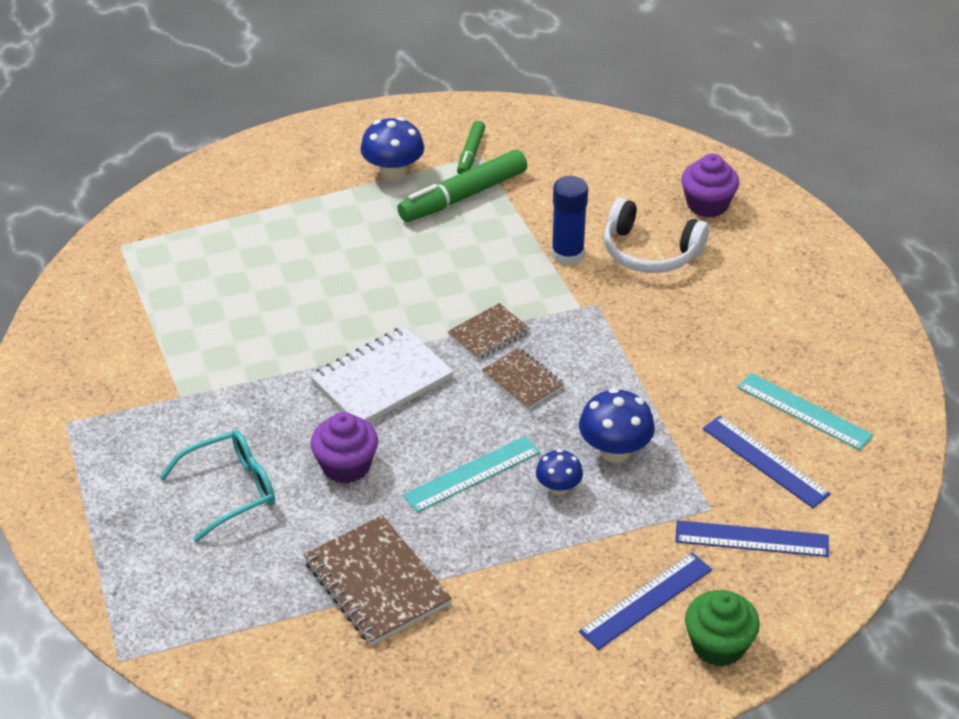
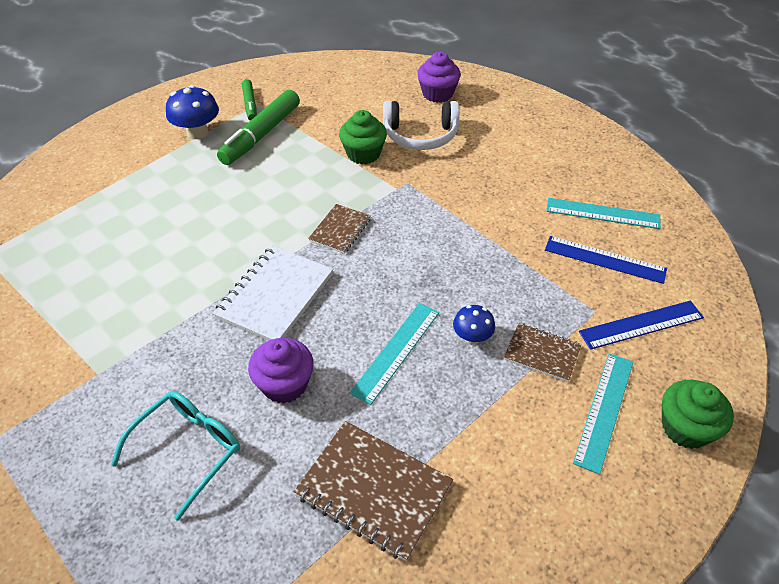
camera: 25 degrees left, 5 degrees up
(523, 380) = (389, 258): brown notebook -> brown notebook (542, 353)
(567, 254) = (363, 154): blue glue stick -> green cupcake
(614, 451) = (494, 290): blue mushroom -> none
(646, 600) = (604, 410): blue ruler -> turquoise ruler

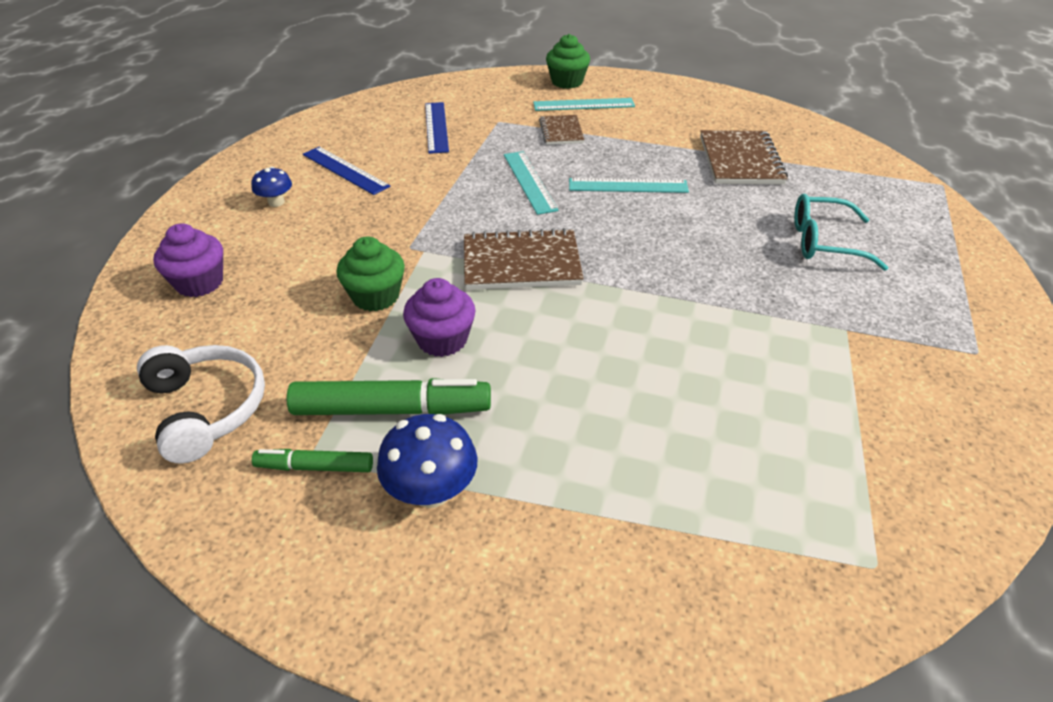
camera: 120 degrees left, 5 degrees down
(250, 104) = (315, 467): green marker -> green marker turned 135 degrees counterclockwise
(275, 296) = (644, 266): white notebook -> none
(284, 384) = (719, 223): purple cupcake -> purple cupcake (442, 339)
(340, 230) = (521, 263): brown notebook -> brown notebook, size x1.69
(420, 135) = (309, 266): white headphones -> white headphones (207, 408)
(472, 337) = (577, 160): blue mushroom -> blue mushroom (276, 202)
(602, 213) = (376, 137): turquoise ruler -> turquoise ruler (529, 181)
(641, 325) = (494, 104): blue ruler -> blue ruler (345, 170)

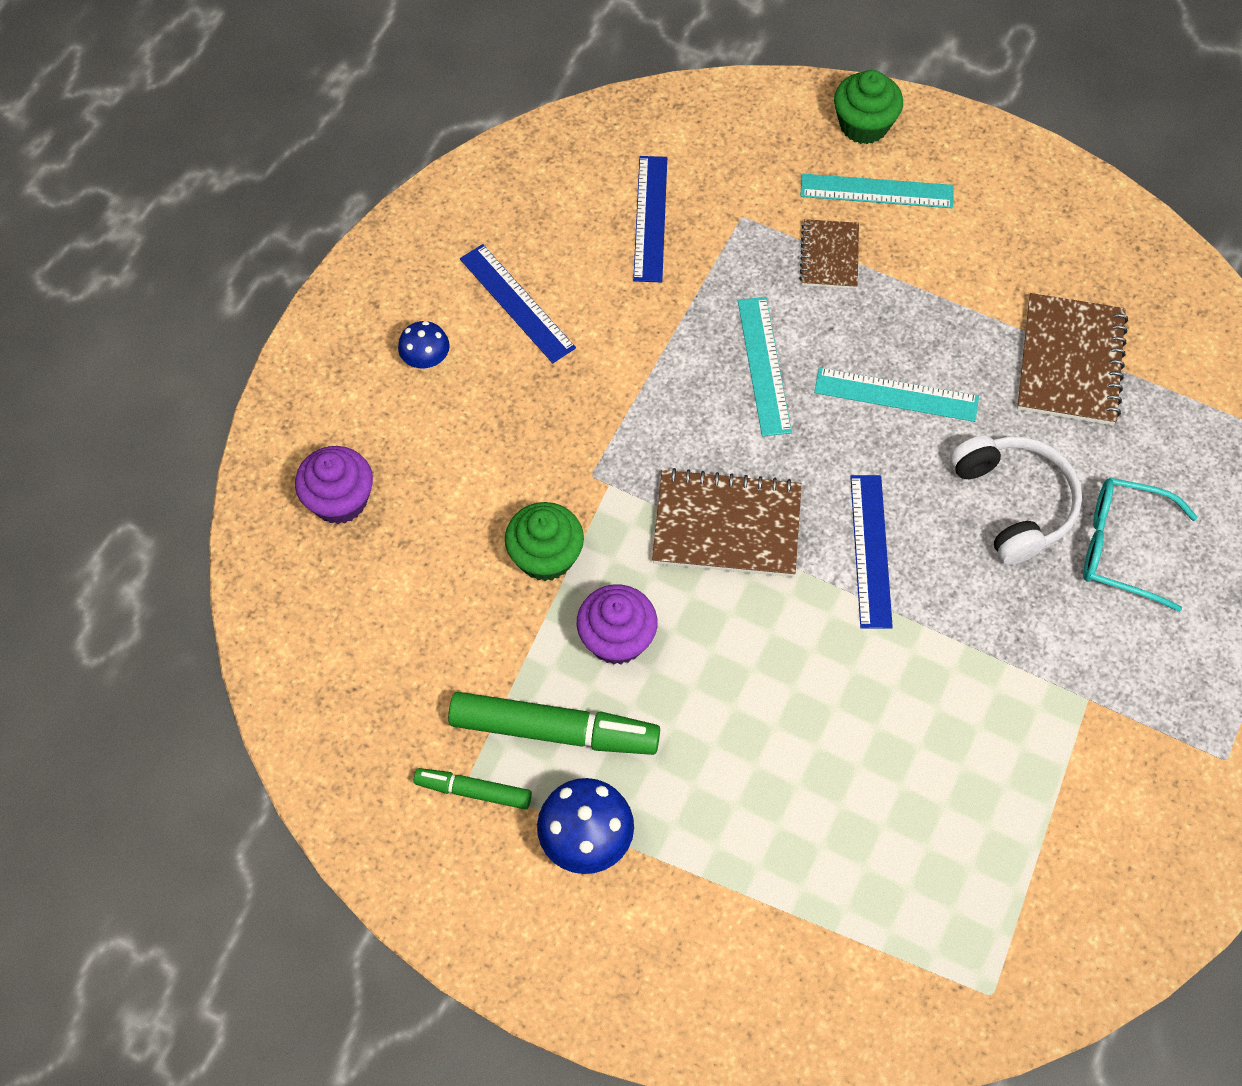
camera: 10 degrees right, 20 degrees up
(207, 408) = (363, 697): white headphones -> white headphones (1014, 503)
(637, 264) = (870, 550): none -> blue ruler

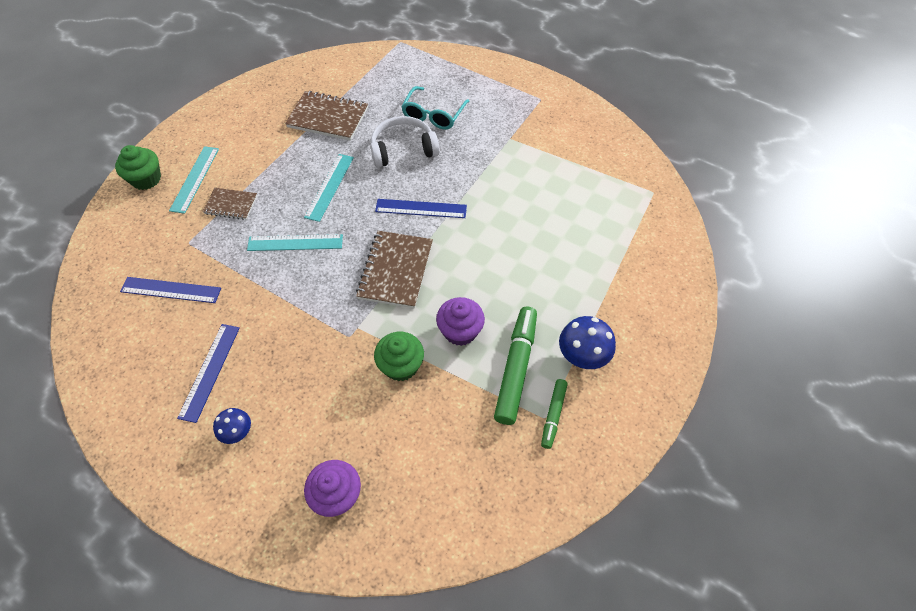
camera: 85 degrees left, 5 degrees down
(517, 303) = (209, 371): blue ruler -> blue ruler turned 45 degrees counterclockwise

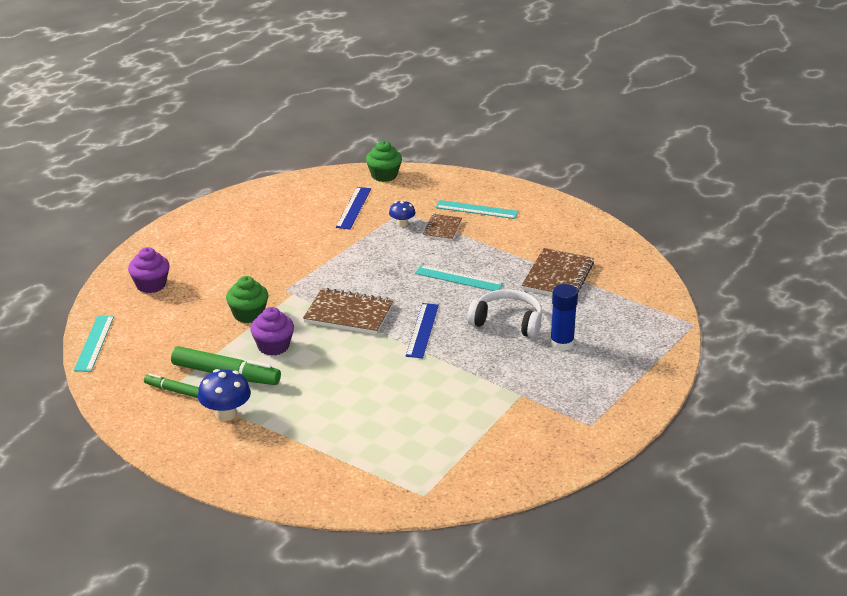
camera: 95 degrees right, 25 degrees down
(146, 179) = (479, 187): green cupcake -> green cupcake (384, 175)
(209, 371) = (272, 229): blue ruler -> none
(237, 432) = (216, 243): blue mushroom -> blue mushroom (402, 223)
(295, 242) = (392, 262): turquoise ruler -> turquoise ruler (94, 343)
(403, 149) = (507, 322): white headphones -> white headphones turned 60 degrees counterclockwise
(434, 115) = (561, 343): turquoise glasses -> blue glue stick

